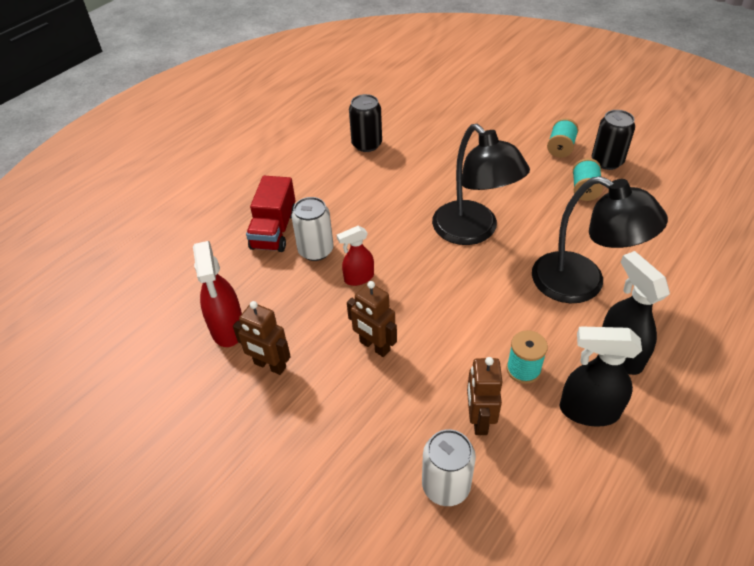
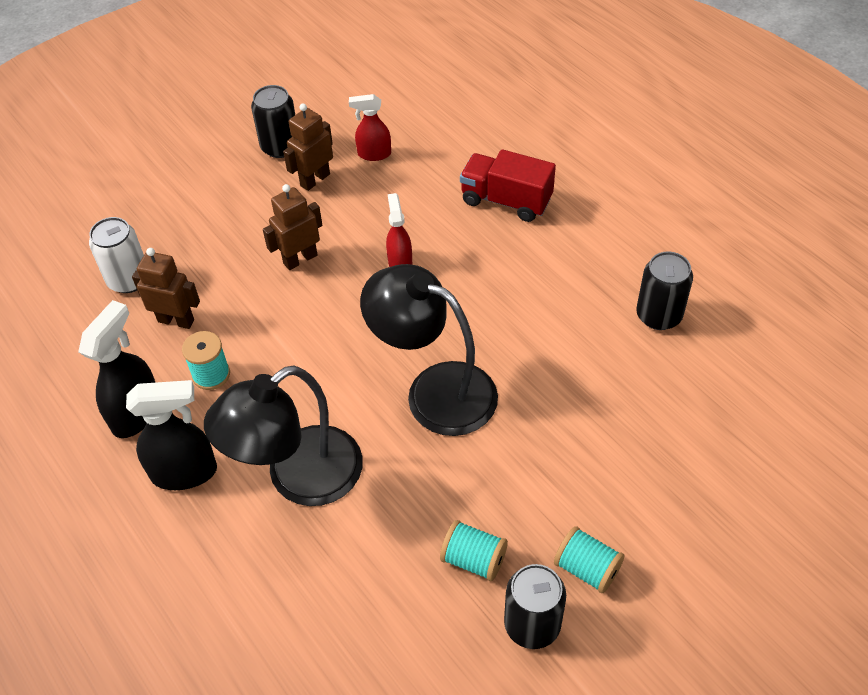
camera: 105 degrees right, 5 degrees up
(224, 411) = (280, 147): none -> black can
(227, 329) = (374, 154): red spray bottle -> red spray bottle, size x0.63
(316, 250) = (459, 232): white can -> none
(473, 231) = (434, 391): black lamp -> black lamp turned 45 degrees clockwise

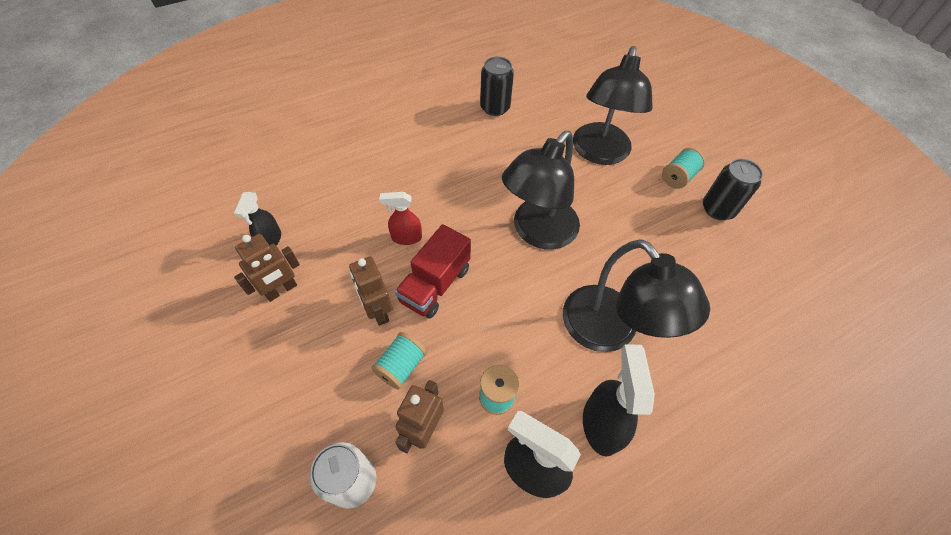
camera: 85 degrees left, 5 degrees up
(280, 147) = (220, 316): black can -> none
(315, 180) = (281, 290): brown robot -> brown robot turned 90 degrees counterclockwise
(374, 154) = (270, 240): red spray bottle -> black spray bottle
(474, 559) = (675, 231): turquoise spool -> turquoise spool (401, 366)
(506, 200) = (364, 162): red truck -> red truck (435, 285)
(605, 456) = (599, 153): none -> black lamp

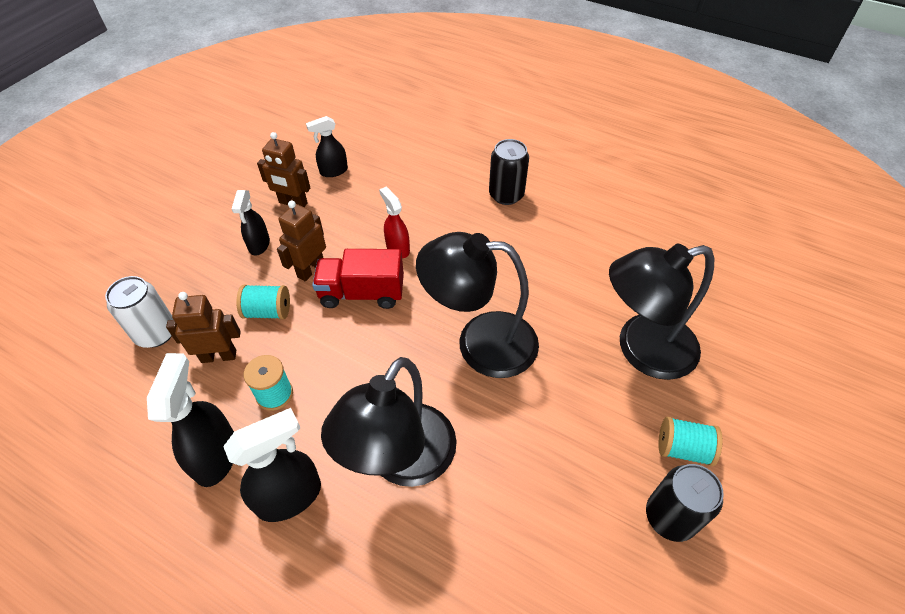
camera: 60 degrees right, 5 degrees down
(312, 341) = (259, 245): none -> black spray bottle
(495, 108) = (616, 230): black can -> black can (506, 195)

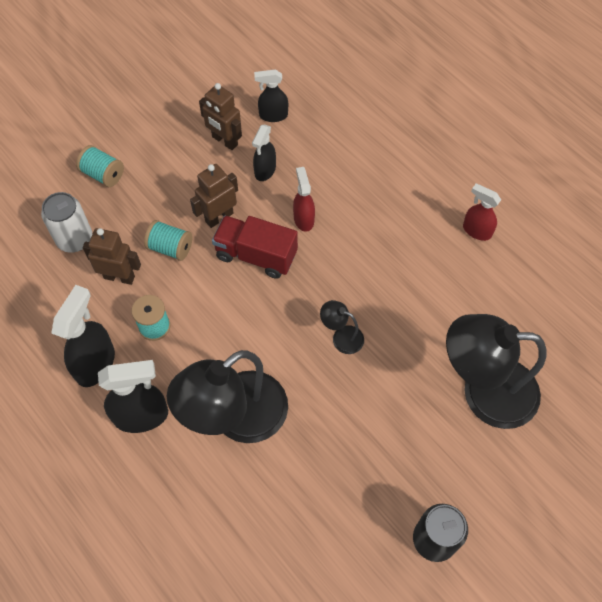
camera: 20 degrees right, 10 degrees up
(259, 245) = (181, 178): black spray bottle -> black spray bottle (265, 170)
(480, 343) = (341, 337): black lamp -> black lamp, size x0.43
(506, 195) = (429, 191): black can -> none
(563, 214) = (476, 231): none -> red spray bottle
(683, 449) = (474, 490): turquoise spool -> turquoise spool (103, 174)

